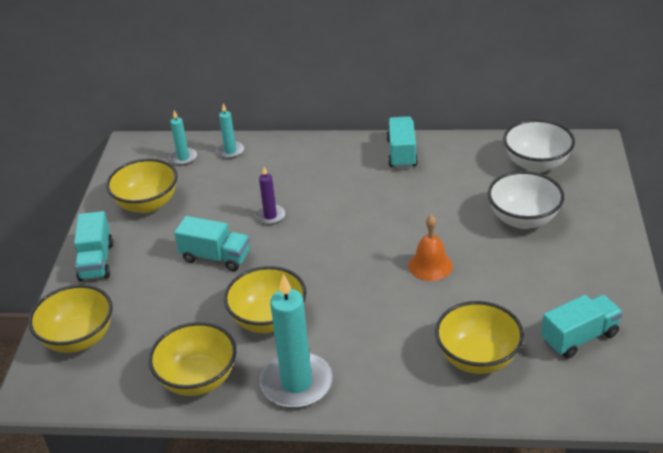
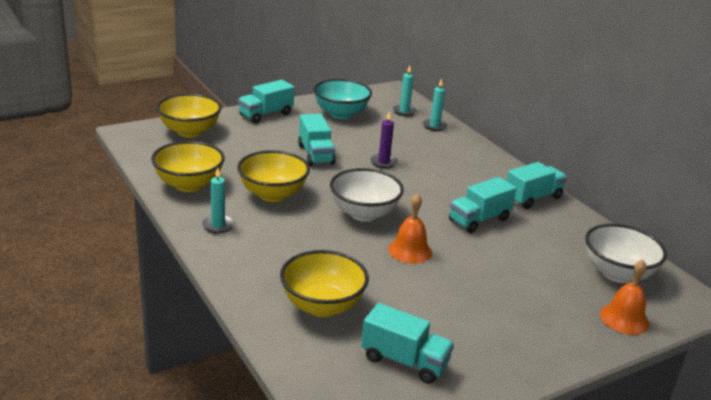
camera: 50 degrees right, 10 degrees down
(147, 204) = (341, 114): yellow bowl -> turquoise bowl
(296, 383) = (218, 225): turquoise candle -> turquoise candle, size x0.51
(412, 201) = (479, 220): none -> turquoise truck
(523, 219) = (529, 286): white bowl -> white bowl (364, 213)
(592, 191) = (624, 319): none -> orange bell

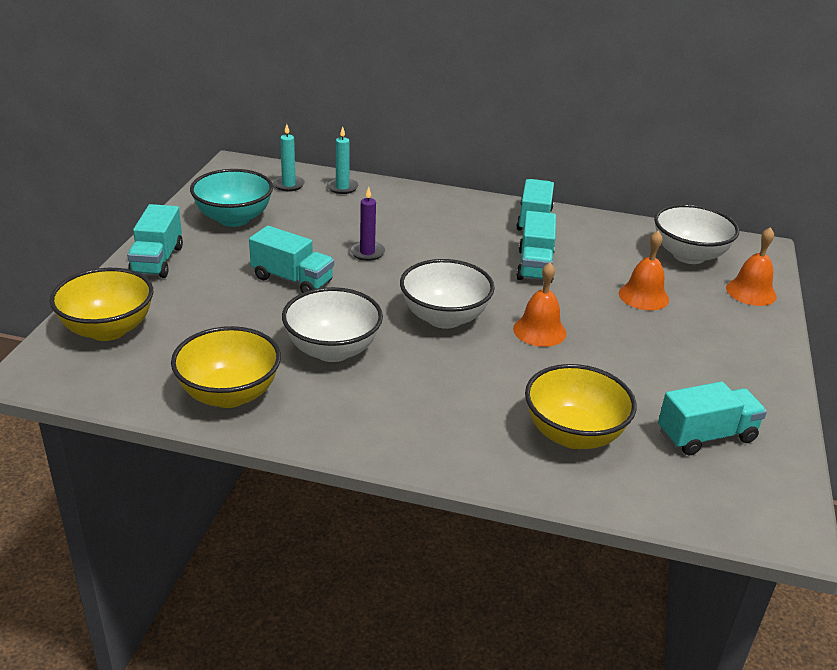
camera: 45 degrees left, 5 degrees up
(218, 225) = (345, 420): turquoise candle -> none
(273, 194) = (332, 350): yellow bowl -> white bowl
(525, 274) = (643, 296): none -> orange bell

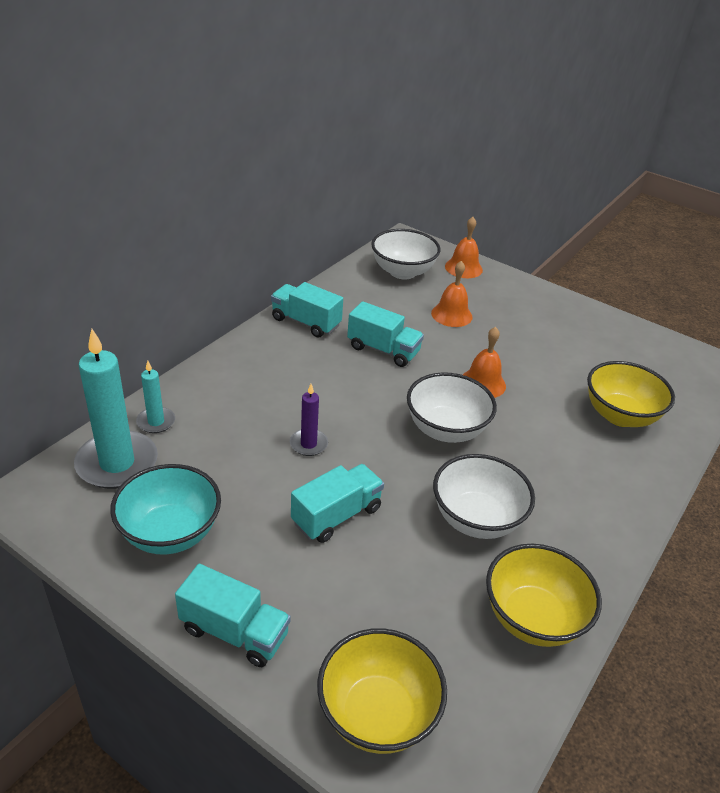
camera: 70 degrees left, 5 degrees up
(288, 185) = (117, 463): turquoise candle -> turquoise candle, size x1.98
(706, 436) = (628, 357): turquoise truck -> none

